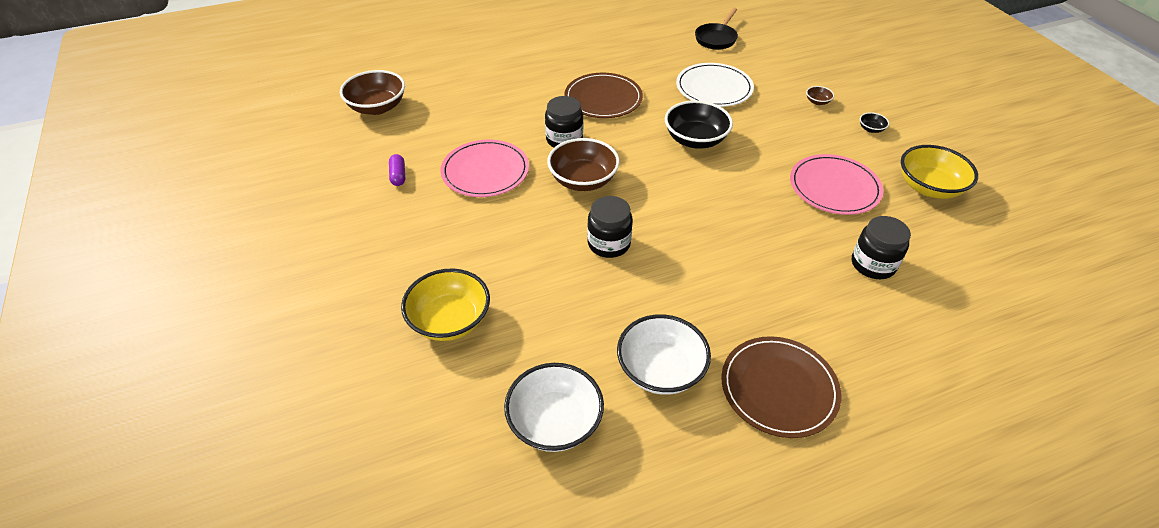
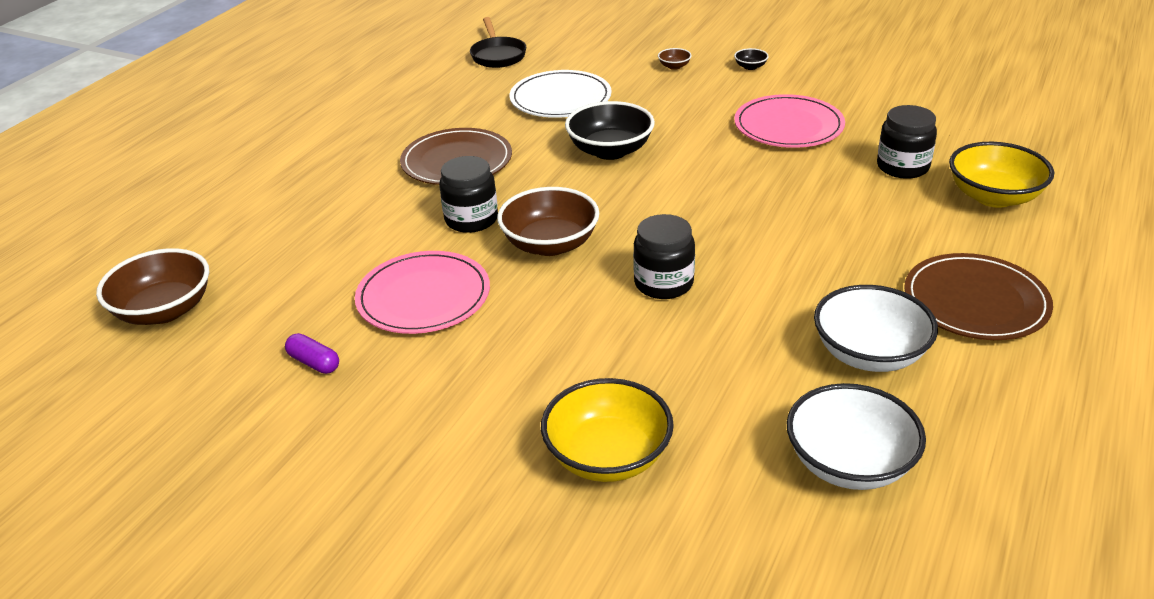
camera: 40 degrees left, 10 degrees down
(929, 187) = (858, 88): yellow bowl -> yellow bowl (994, 197)

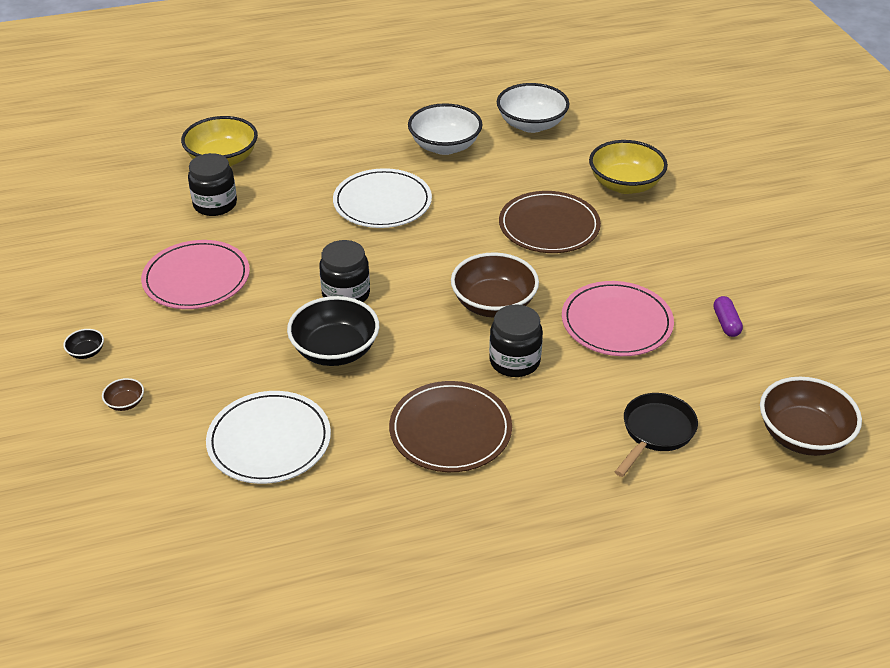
camera: 135 degrees left, 5 degrees up
(498, 55) = (208, 565): black pan -> black pan (655, 432)
(663, 283) = (473, 236): black jar -> black jar (346, 294)
(795, 256) = (382, 202): none -> white plate
(975, 301) = (355, 132): brown plate -> brown plate (549, 226)

